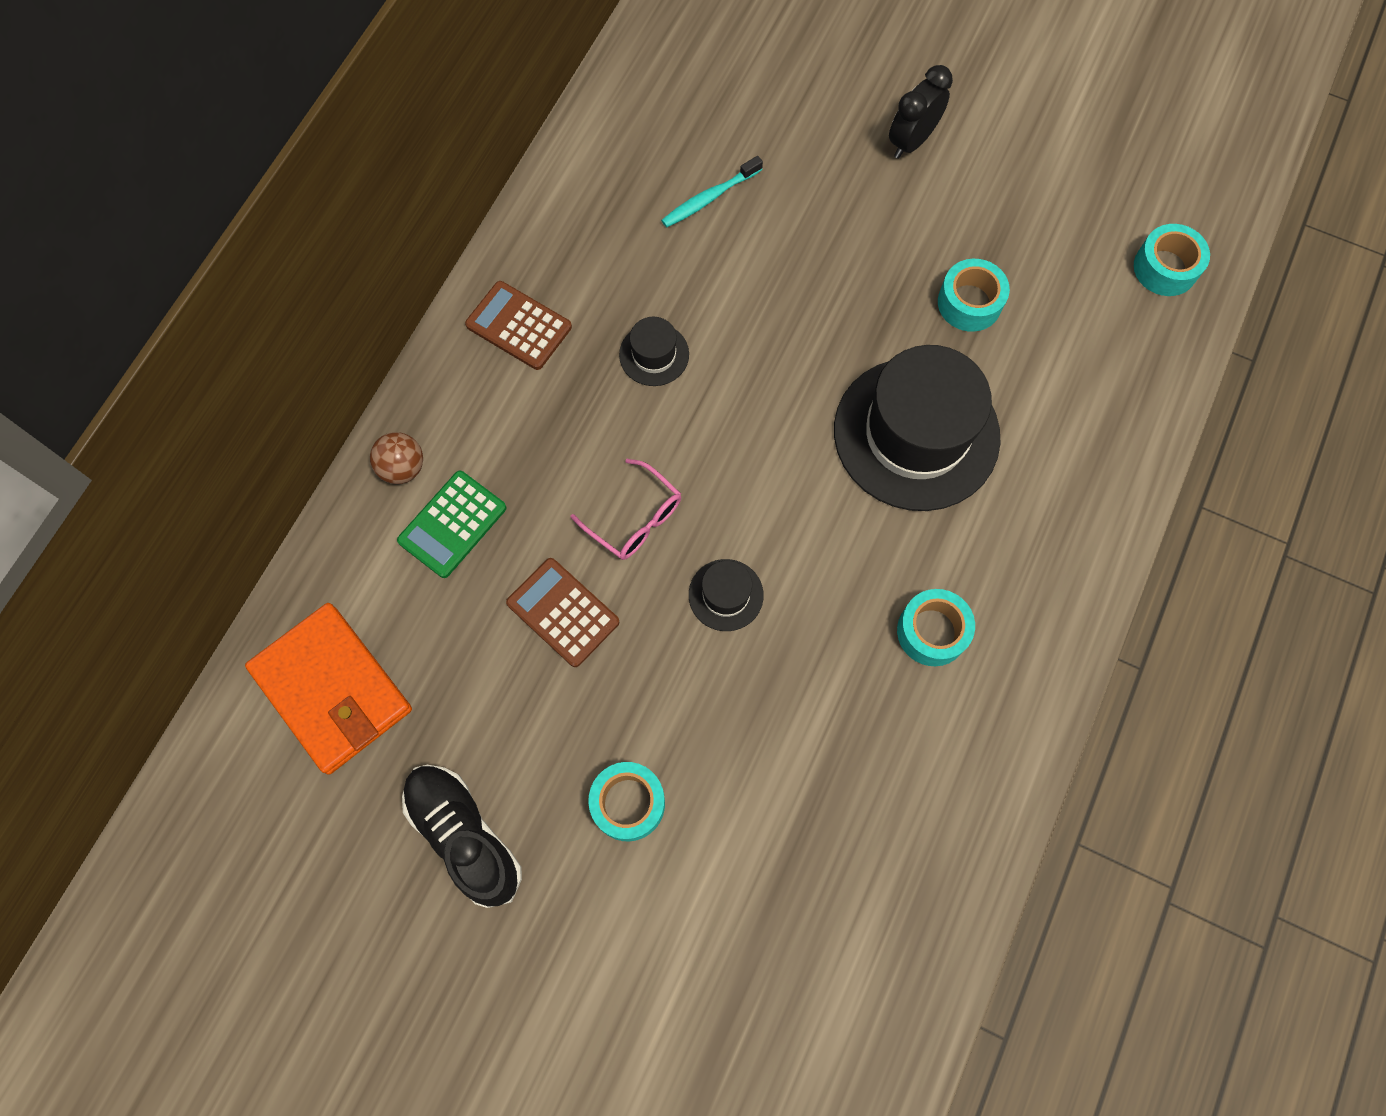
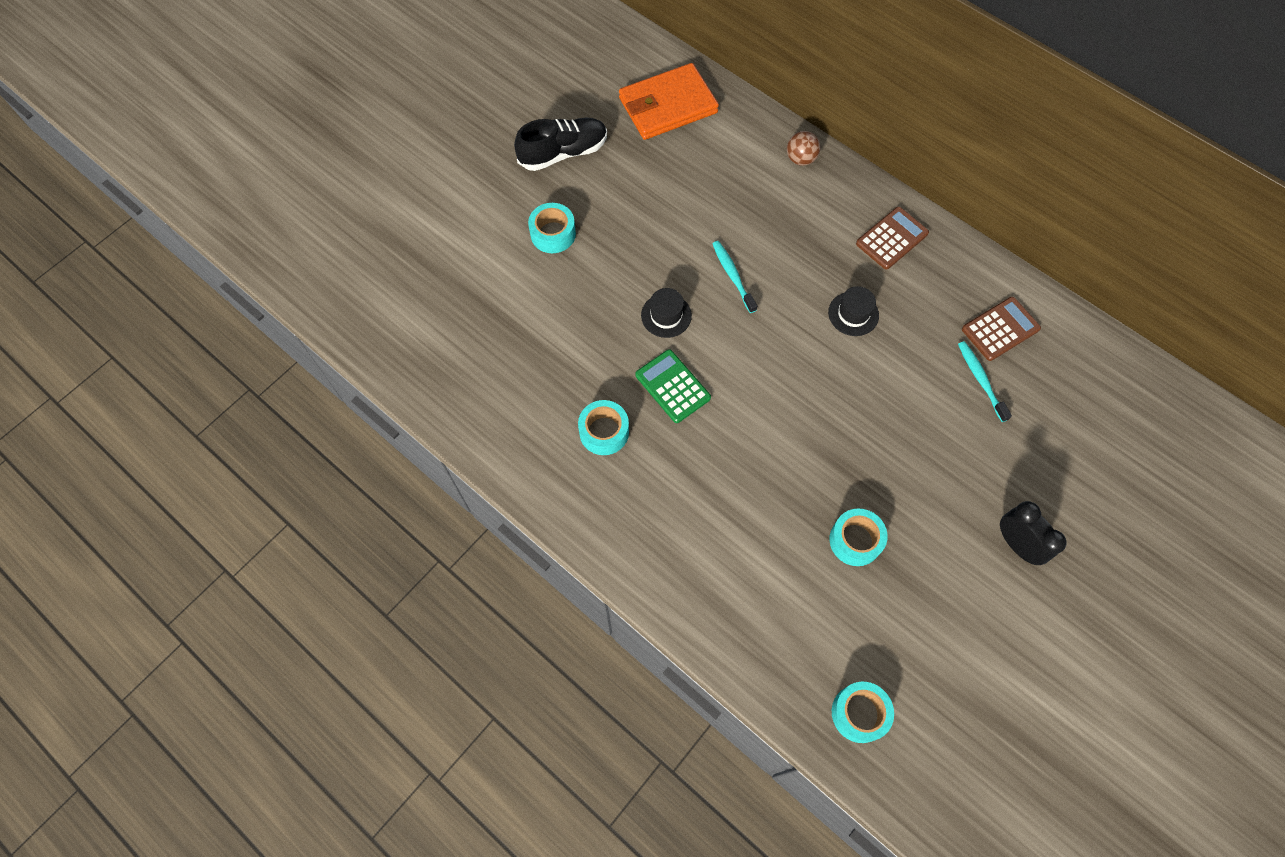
camera: 105 degrees right, 5 degrees down
(452, 524) = (755, 178): green calculator -> green calculator (672, 386)
(563, 612) = (681, 224): brown calculator -> brown calculator (1000, 329)
(635, 519) = (733, 276): pink glasses -> turquoise toothbrush
(916, 434) = (753, 467): black hat -> none

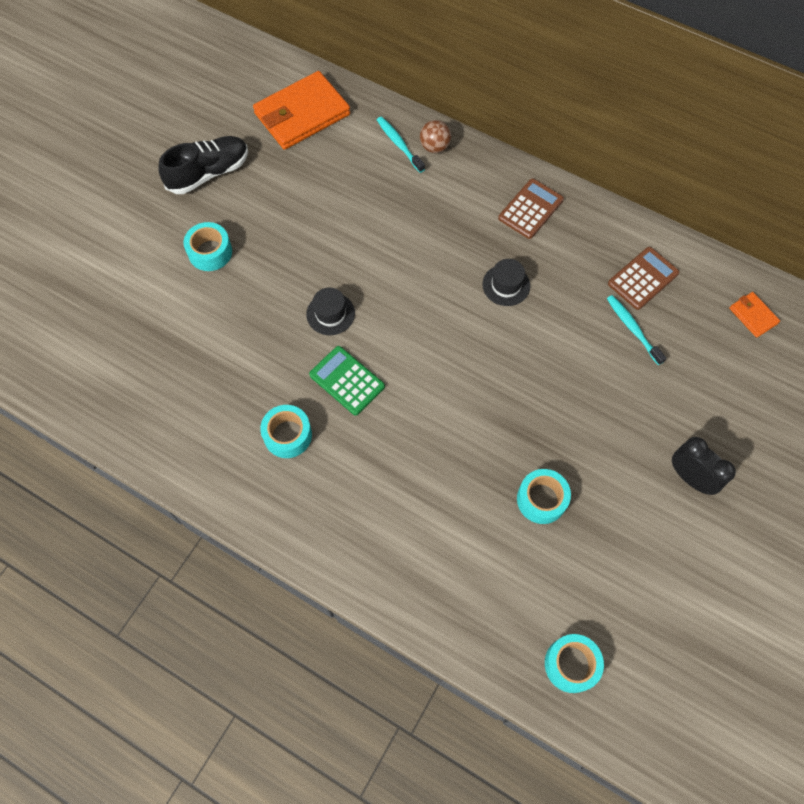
camera: 10 degrees left, 0 degrees up
(733, 276) = (388, 267): turquoise toothbrush -> turquoise toothbrush (399, 144)
(1113, 386) = (753, 316): none -> orange wallet

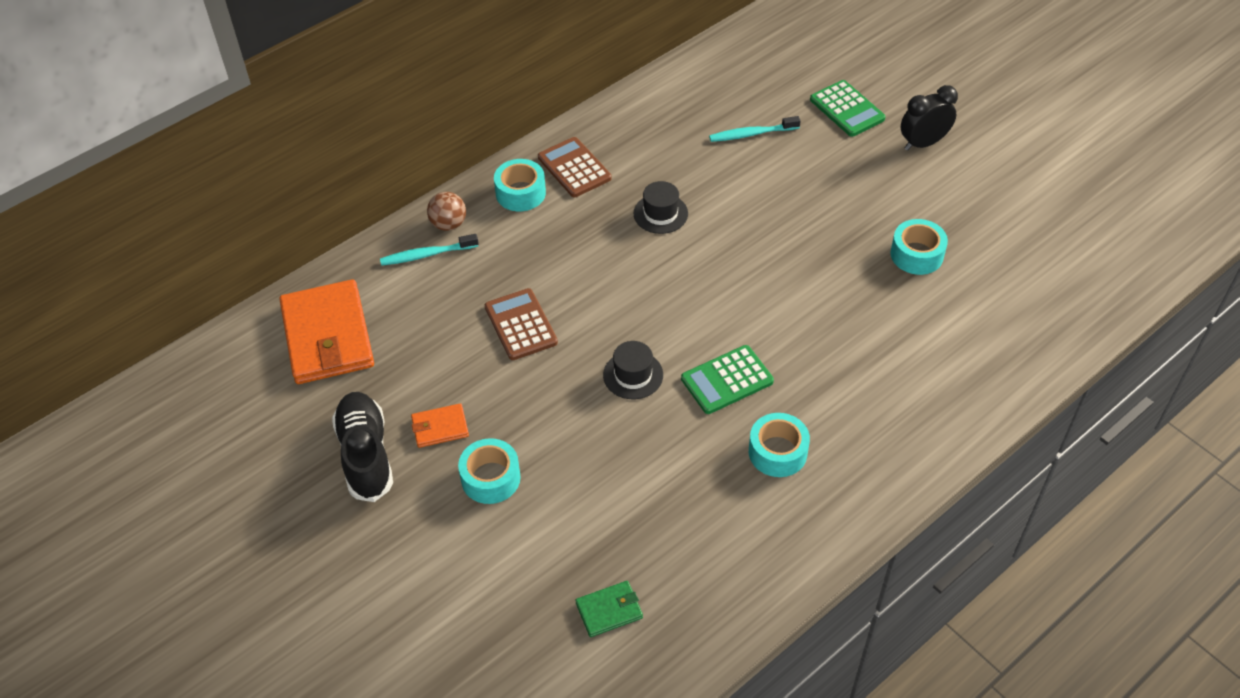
camera: 70 degrees left, 15 degrees down
(120, 358) = (609, 610): none -> green wallet
(571, 664) = (1089, 280): turquoise tape -> turquoise tape (520, 193)
(643, 278) = (697, 110): brown calculator -> brown calculator (520, 325)
(704, 400) = (847, 109): none -> green calculator
(753, 316) = (770, 50): orange wallet -> orange wallet (440, 428)

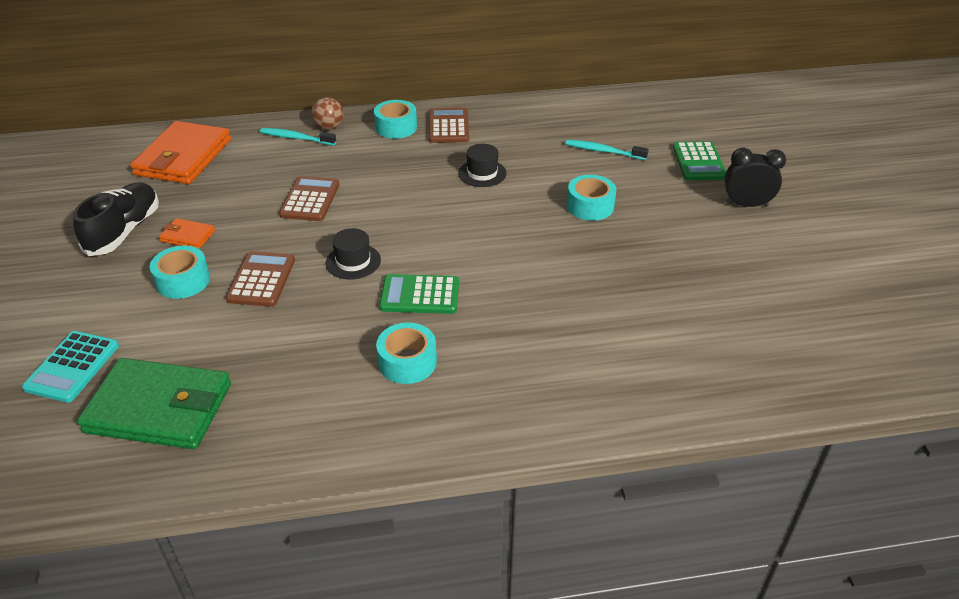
camera: 30 degrees right, 10 degrees down
(484, 618) = (72, 367): none -> turquoise calculator
(566, 438) = (261, 280): none -> brown calculator
(609, 610) = (159, 408): green wallet -> green wallet, size x2.18
(916, 254) = (668, 276): turquoise tape -> turquoise tape (590, 206)

